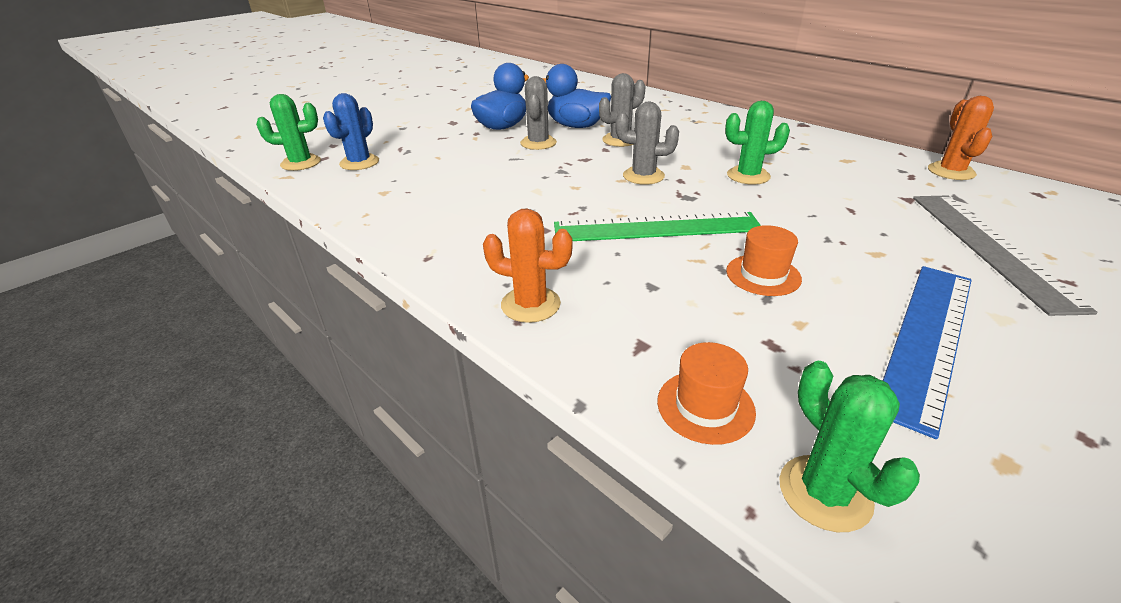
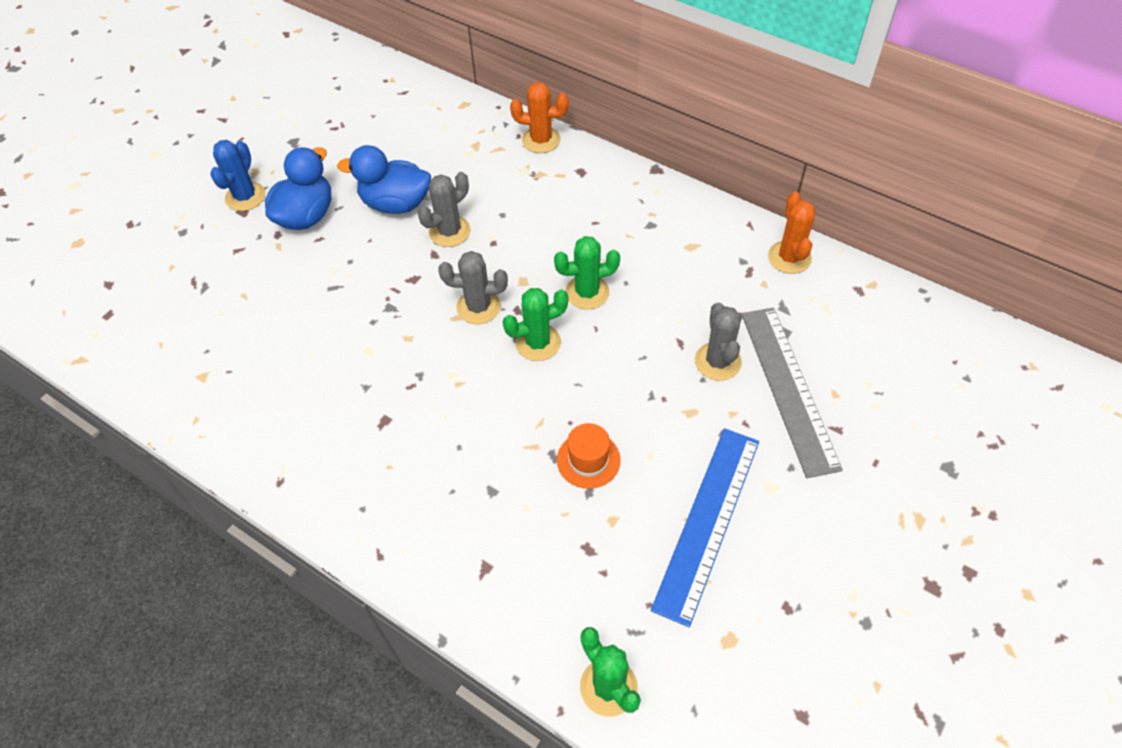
camera: 10 degrees left, 20 degrees up
(301, 163) = (84, 330): green cactus -> green cactus (538, 343)
(359, 163) = (155, 320): blue cactus -> blue cactus (245, 197)
(530, 304) = (388, 533): orange cactus -> orange cactus (541, 140)
(538, 143) = (355, 250): grey cactus -> grey cactus (717, 361)
(656, 228) = (494, 401): green ruler -> none
(705, 406) = (534, 625): orange hat -> none

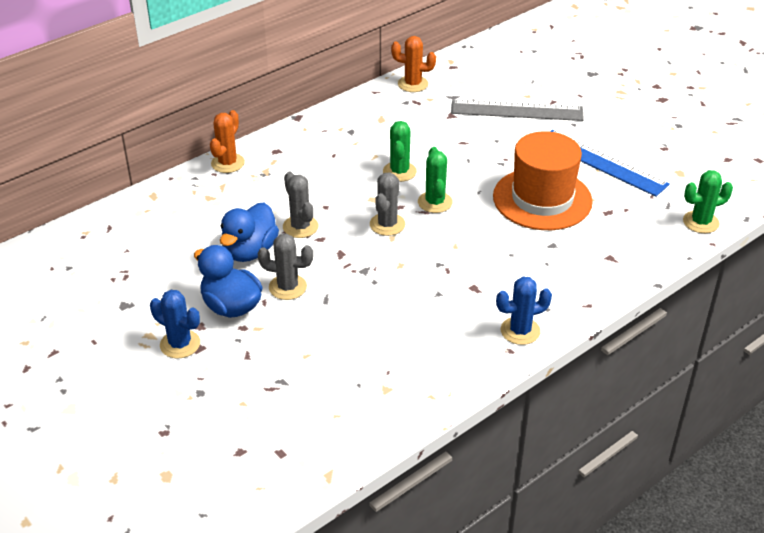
camera: 75 degrees left, 15 degrees down
(315, 485) = (520, 331): none -> blue cactus
(588, 460) = (542, 199): orange hat -> orange hat, size x2.22
(717, 361) = (485, 131): grey cactus -> grey cactus (287, 287)

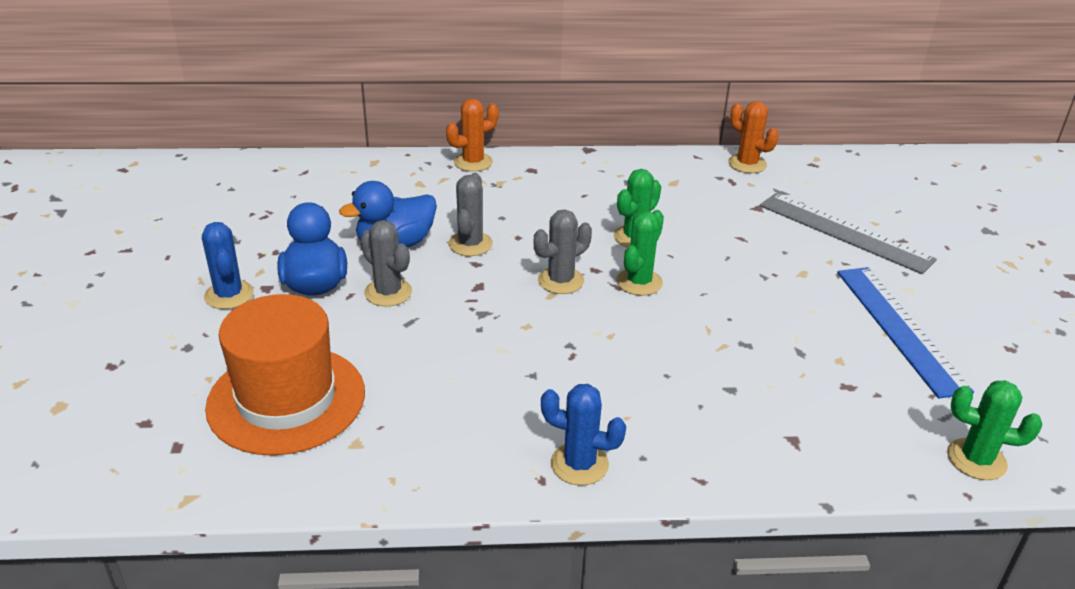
camera: 35 degrees right, 5 degrees down
(542, 199) = (774, 334): orange hat -> orange hat (286, 399)

